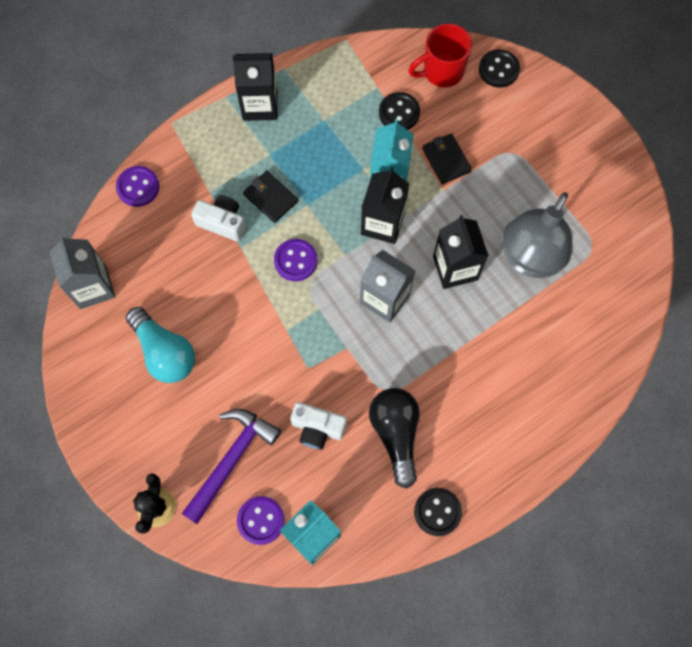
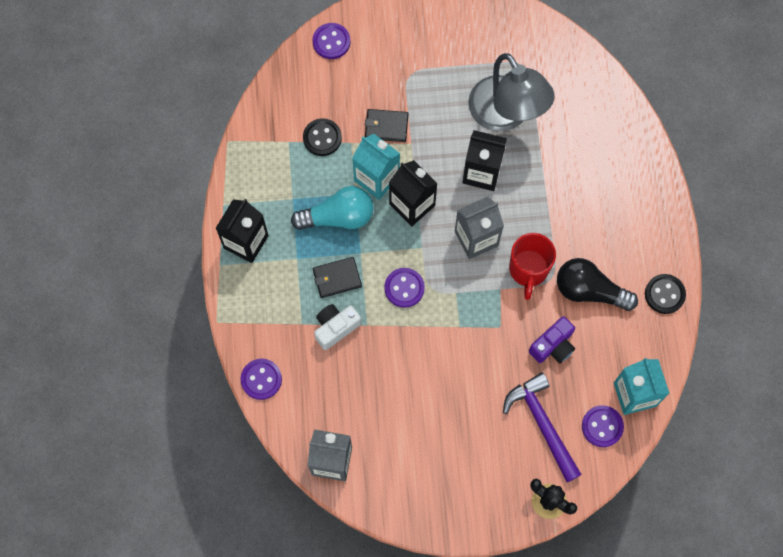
camera: 60 degrees left, 0 degrees up
(164, 352) = (423, 431): turquoise light bulb -> turquoise light bulb (338, 217)
(317, 428) = (553, 346): white camera -> purple camera
(441, 71) = (305, 85): red mug -> red mug (528, 270)
(498, 69) = (331, 42): black button -> purple button

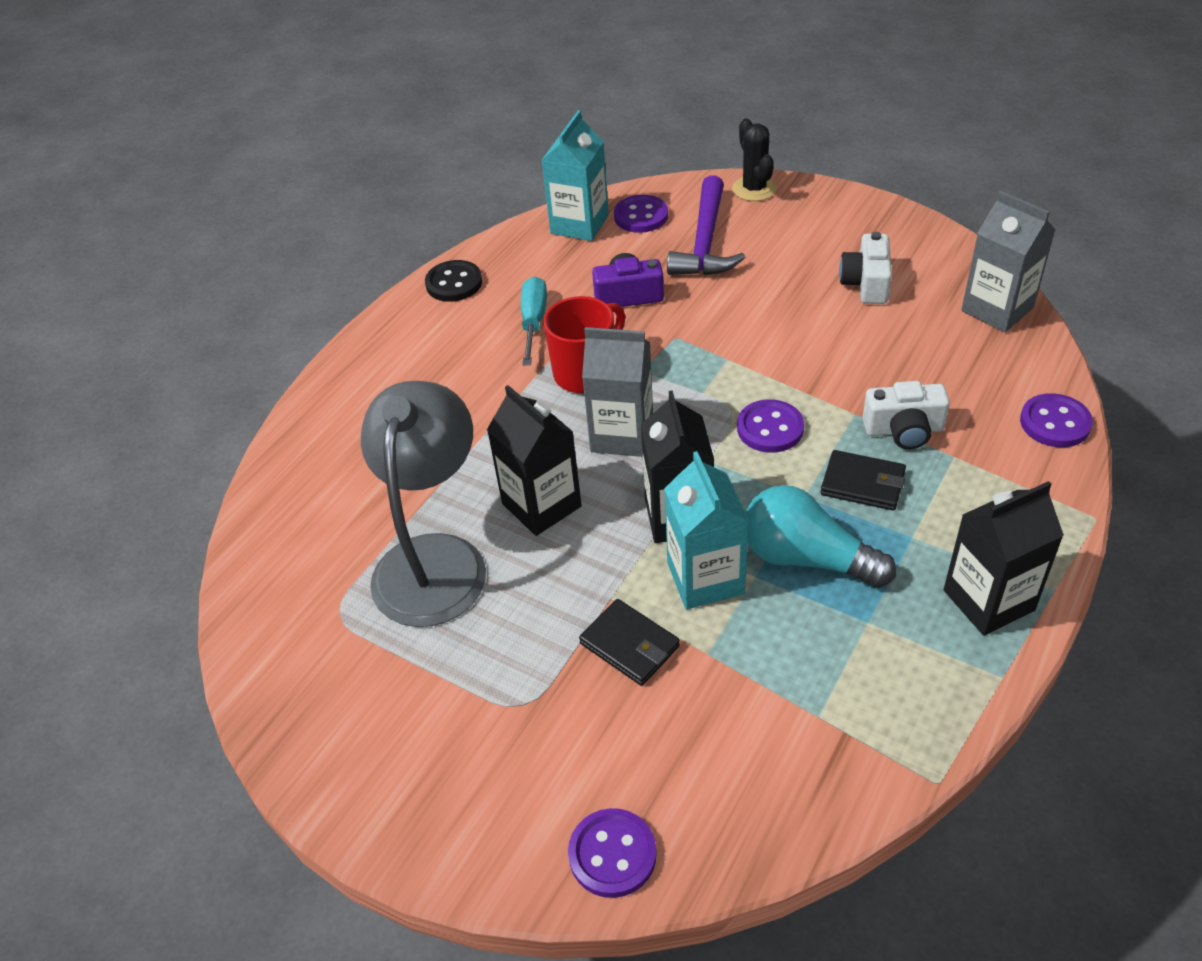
camera: 140 degrees left, 25 degrees down
(322, 138) = (752, 688): black button -> none
(420, 441) = (866, 283): none -> white camera
(589, 291) = (534, 322): black light bulb -> turquoise screwdriver

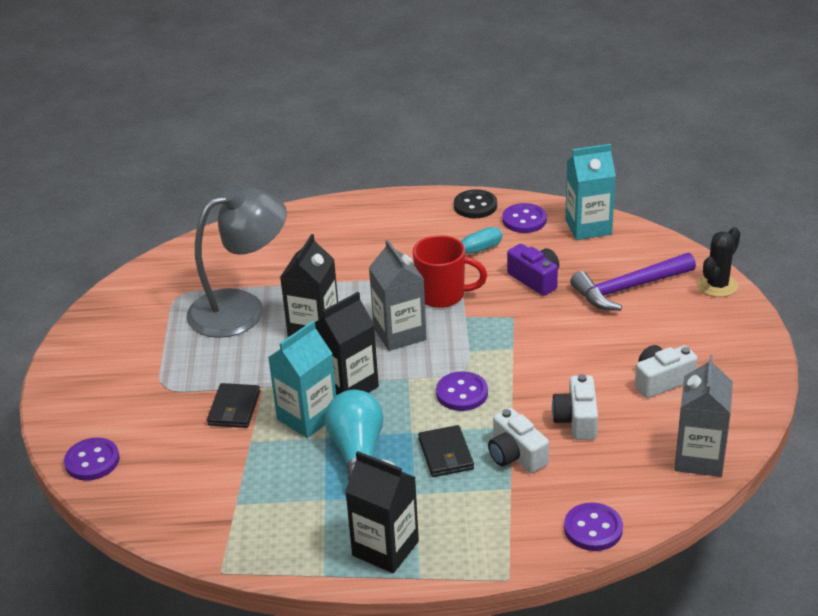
camera: 55 degrees right, 10 degrees down
(641, 216) = (626, 248): purple button -> purple button (524, 220)
(881, 363) = (576, 420): none -> white camera

